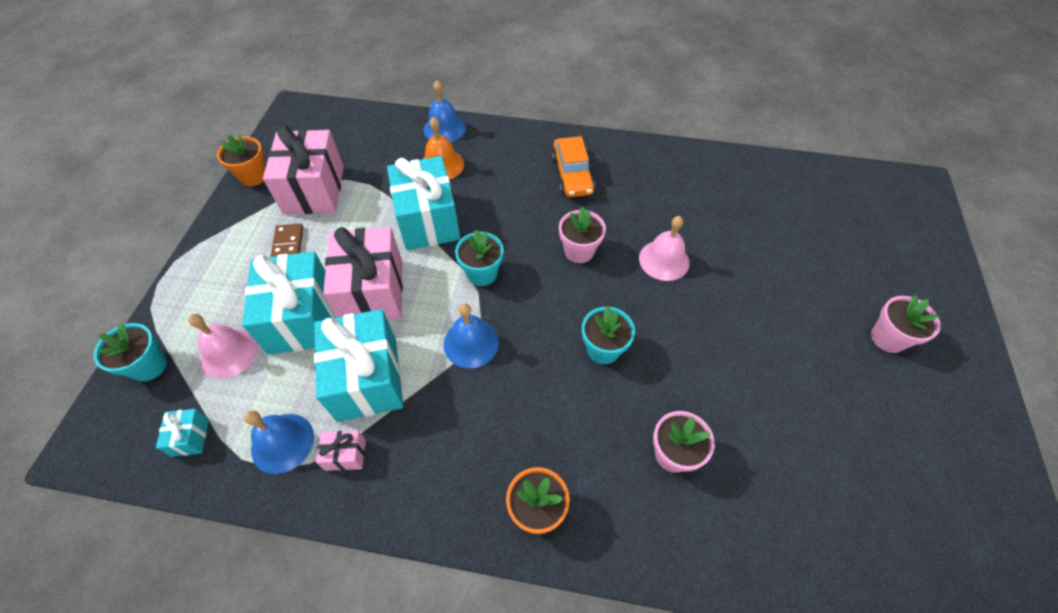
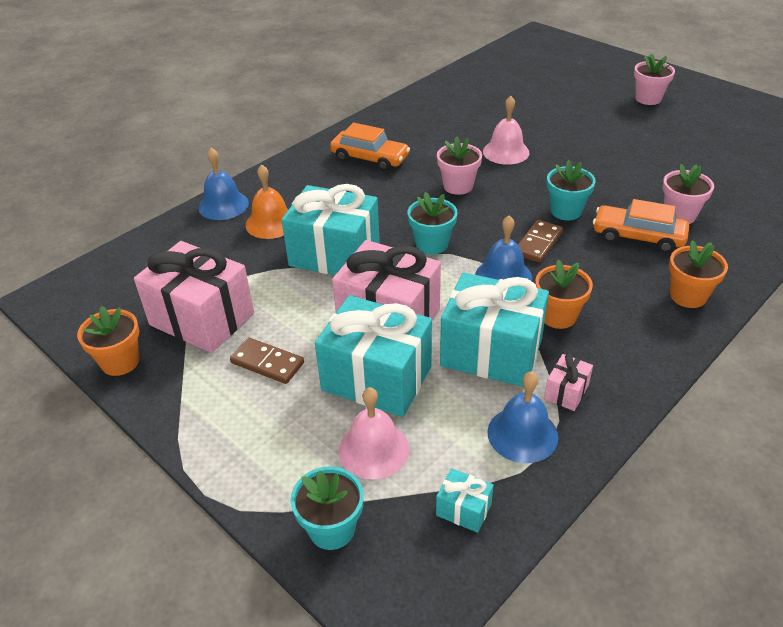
camera: 55 degrees left, 15 degrees down
(441, 408) = (558, 316): none -> orange flower pot
(536, 348) = (538, 243): none -> brown domino
(606, 428) = (638, 236): none -> orange car

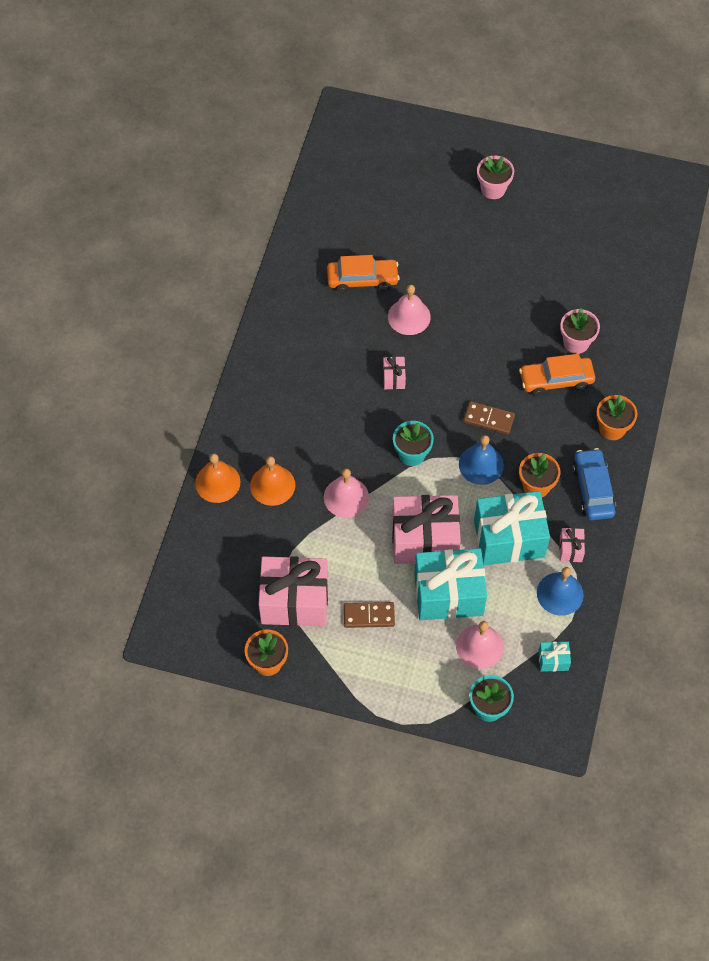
camera: 30 degrees left, 20 degrees up
(223, 205) = (217, 482): blue bell -> orange bell
(334, 255) = (346, 497): turquoise gift -> pink bell
(370, 158) = (300, 372): orange car -> orange car (362, 279)
(458, 186) = (394, 378): pink flower pot -> pink gift
(538, 243) = (488, 419): brown domino -> brown domino turned 75 degrees counterclockwise
(566, 211) = (492, 373): turquoise flower pot -> none
(631, 343) = (593, 489): none -> blue car

